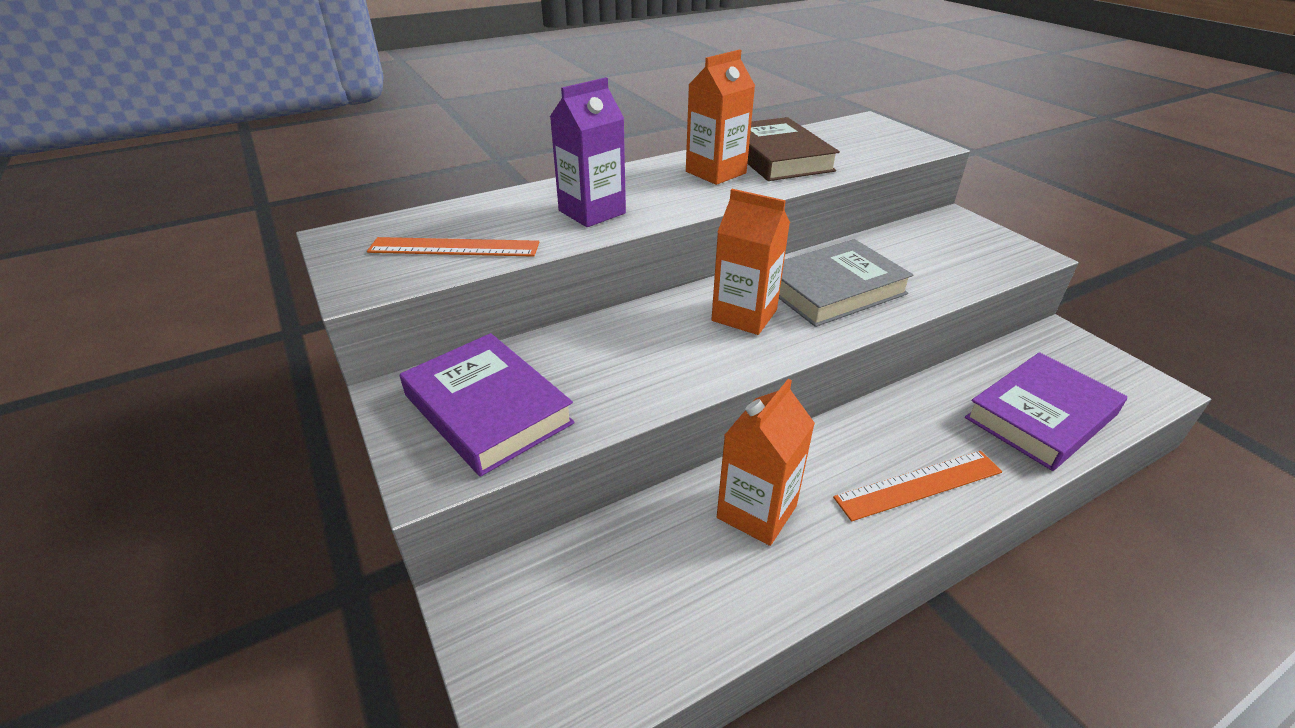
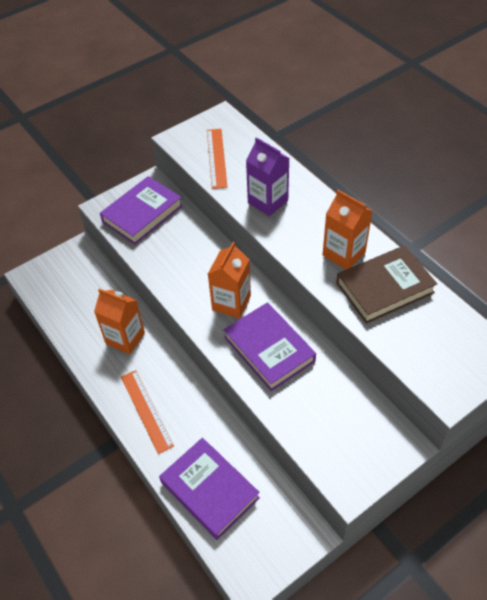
camera: 85 degrees right, 15 degrees up
(833, 289) = (269, 349): grey book -> purple book

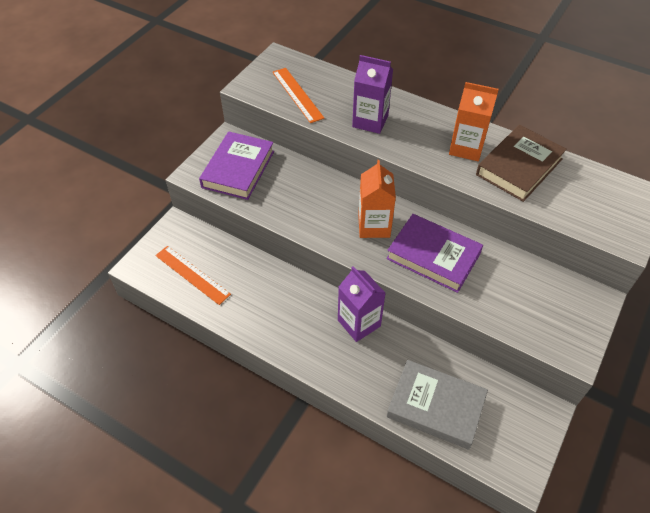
camera: 25 degrees left, 0 degrees up
(125, 338) = (273, 295): orange carton -> none
(146, 410) = (333, 355): orange ruler -> orange ruler (192, 274)
(184, 389) = (359, 323): none -> purple carton
(209, 490) = (436, 406): purple book -> grey book

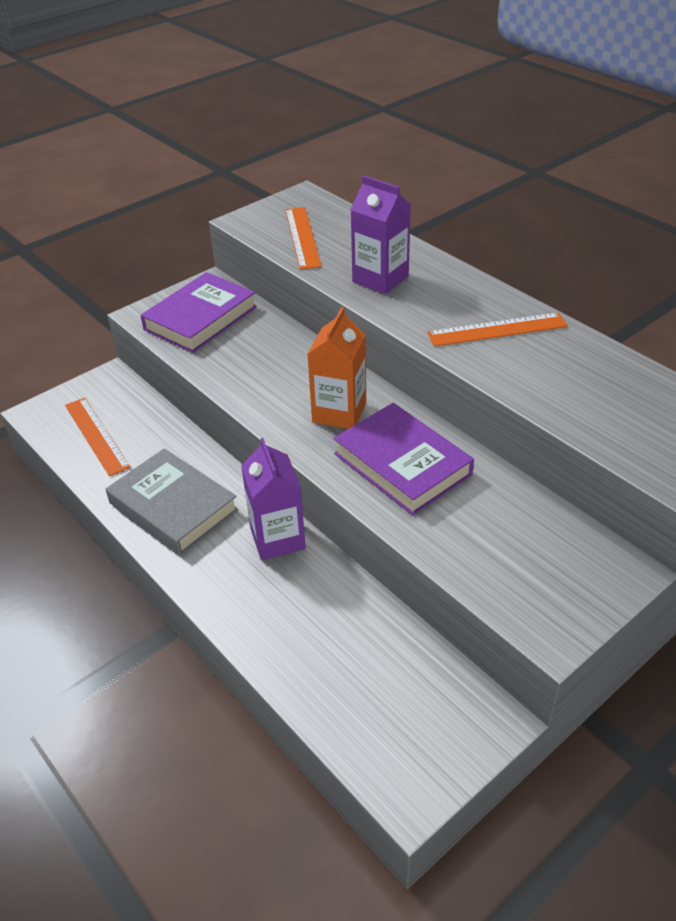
camera: 20 degrees right, 10 degrees down
(436, 406) = (329, 669): grey book -> grey book (173, 507)
(466, 148) = (497, 329): orange carton -> orange ruler
(519, 167) = (563, 364): brown book -> none

